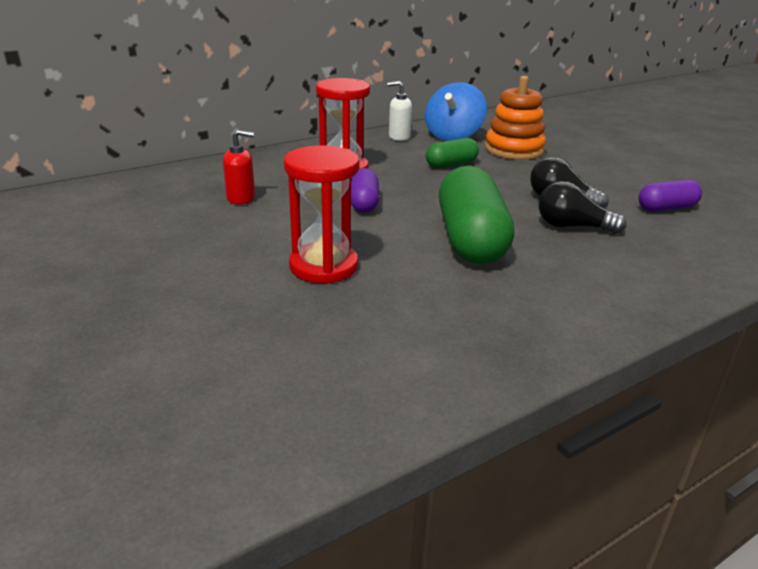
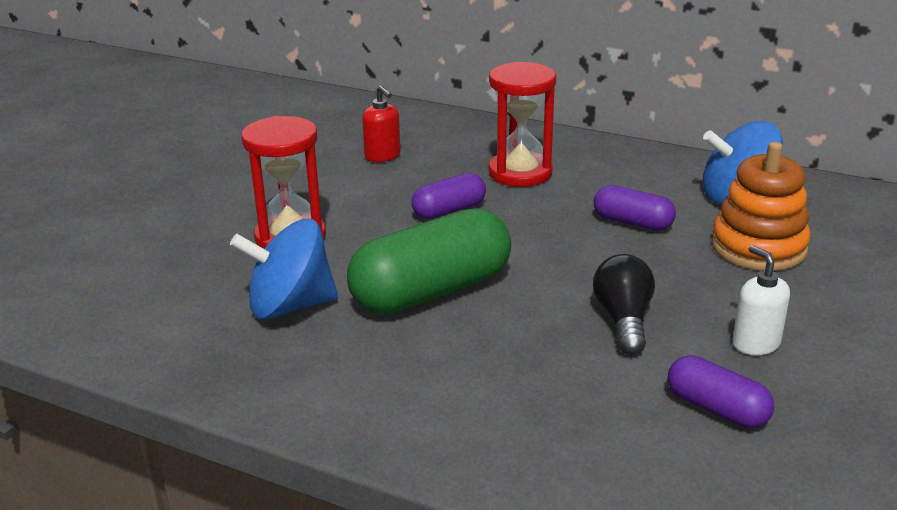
camera: 60 degrees right, 0 degrees up
(399, 137) = (672, 168): white soap dispenser -> white soap dispenser (755, 343)
(436, 295) = (290, 306): none -> blue spinning top
(451, 164) = (632, 223): green capsule -> purple capsule
(572, 226) = (548, 346): black light bulb -> none

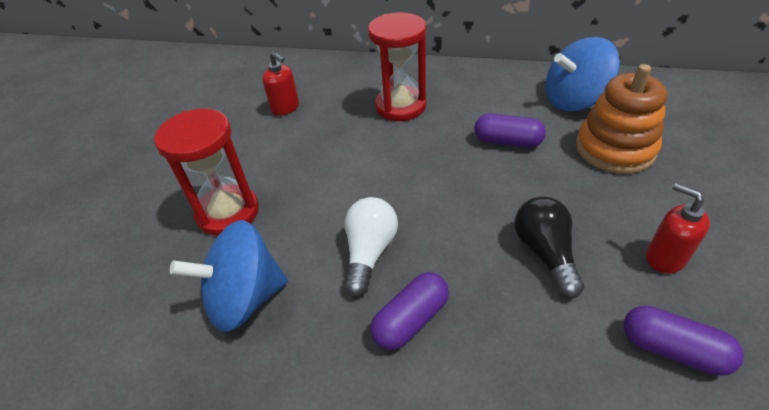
camera: 10 degrees left, 15 degrees up
(431, 291) = (369, 253): green capsule -> white light bulb
(449, 211) = (356, 156): purple capsule -> purple capsule (410, 320)
(755, 343) = (664, 258): white soap dispenser -> red soap dispenser

